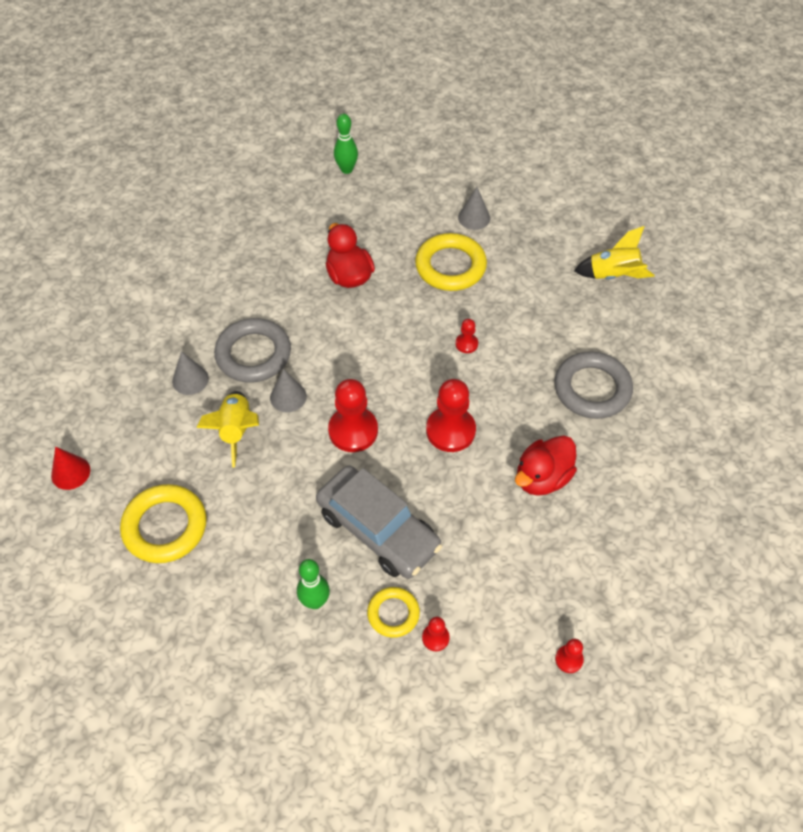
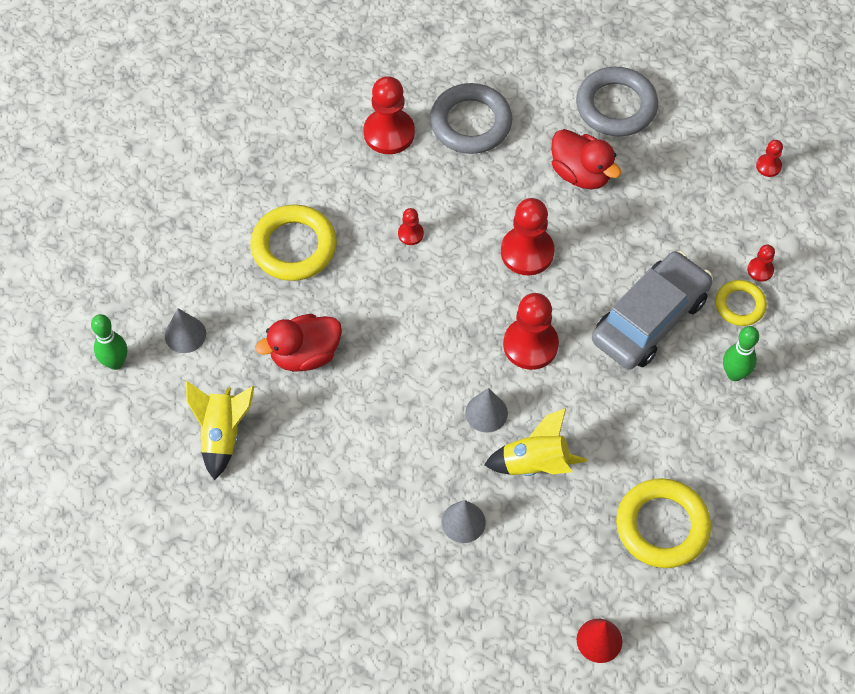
camera: 90 degrees left, 5 degrees up
(253, 354) = (425, 454): grey ring -> grey ring (616, 106)
(474, 218) = (215, 220): grey cone -> grey cone (185, 334)
(573, 328) = (389, 133): none -> red pawn
(613, 275) = (315, 90): yellow rocket -> yellow rocket (222, 435)

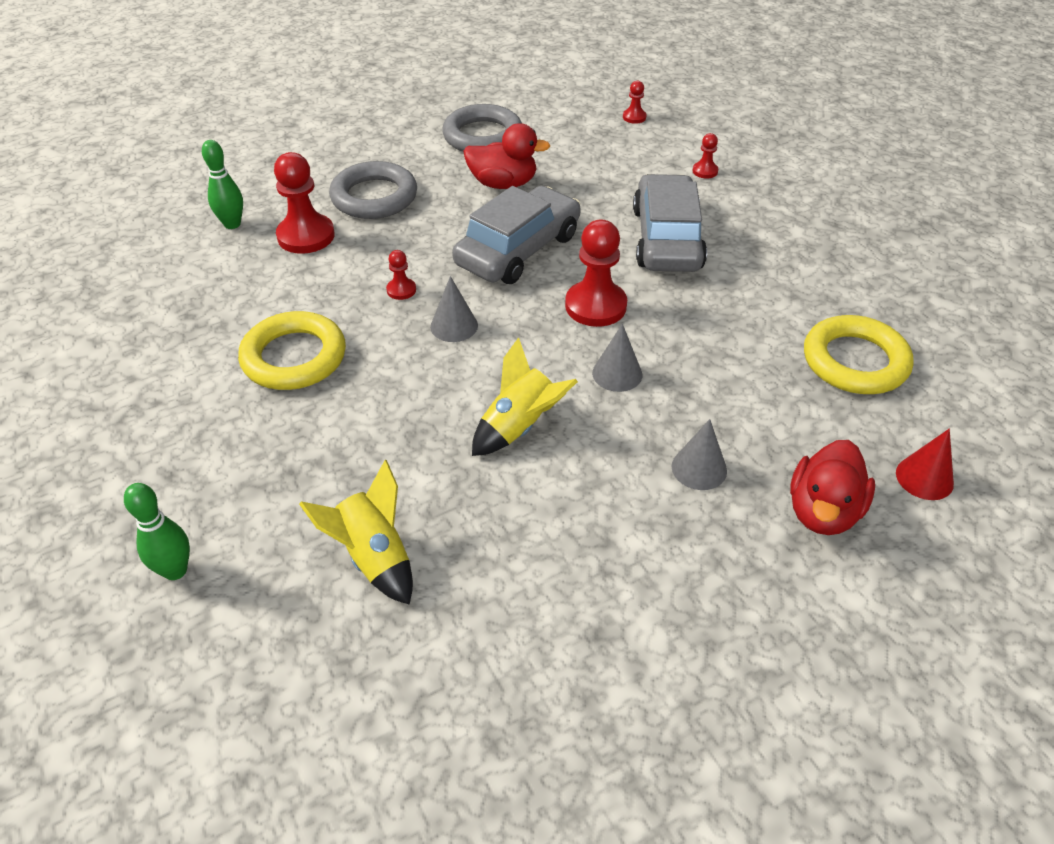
camera: 40 degrees left, 15 degrees down
(185, 334) = (241, 493): grey cone -> grey cone (454, 326)
(305, 354) = (394, 433): red duck -> red duck (823, 511)
(527, 252) = (518, 250): red pawn -> grey car
(535, 464) = (703, 384): yellow rocket -> yellow rocket (519, 427)
(734, 374) = (770, 236): green bowling pin -> green bowling pin (232, 224)
(740, 305) = (718, 197): yellow ring -> none

